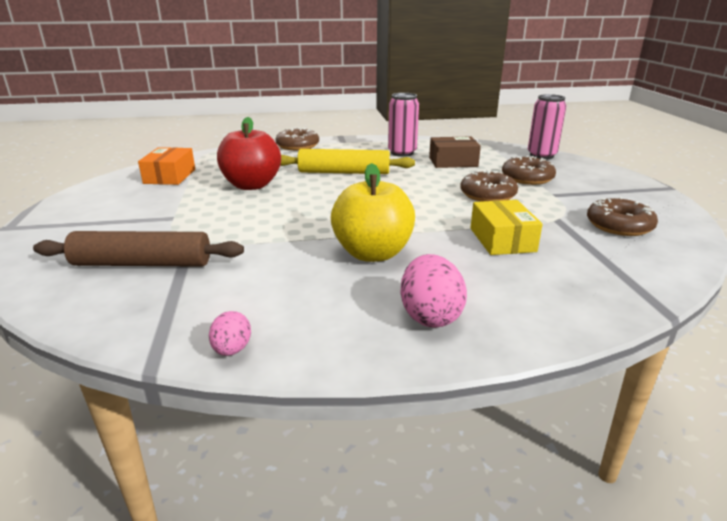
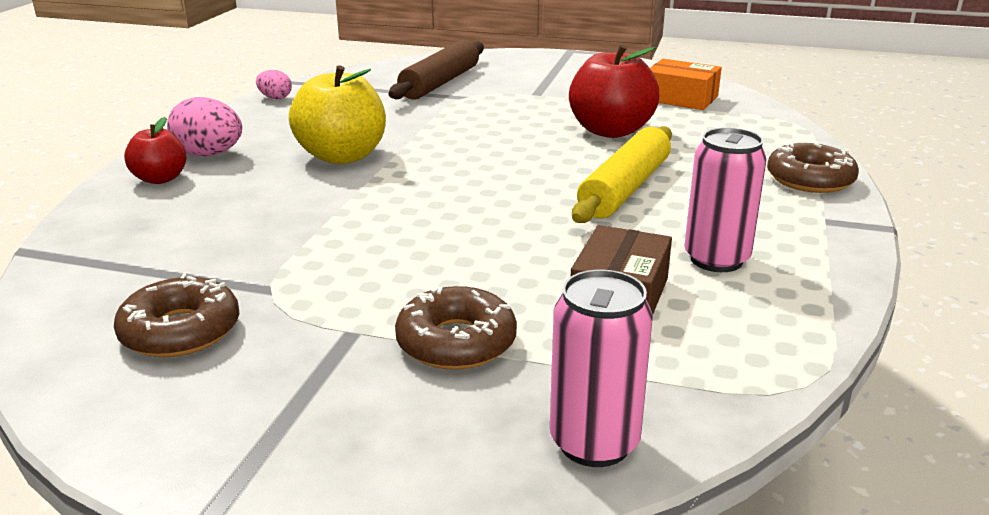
camera: 115 degrees right, 0 degrees up
(487, 195) = (419, 269): brown donut -> none
(502, 240) = (274, 226): yellow box -> none
(503, 316) = (160, 179): none -> red apple

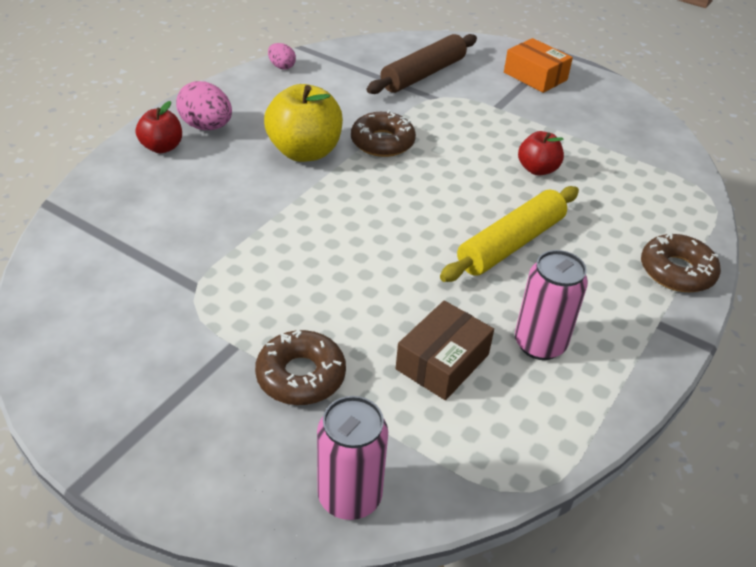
camera: 15 degrees right, 15 degrees up
(180, 331) = (122, 313): brown donut -> brown donut (382, 142)
(611, 131) = (537, 169): red apple -> red apple, size x0.58
(681, 98) = (623, 140): orange box -> orange box (535, 76)

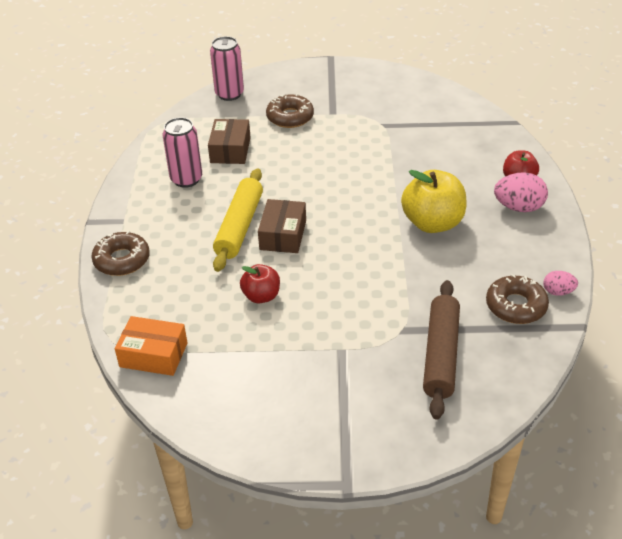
camera: 150 degrees right, 0 degrees up
(382, 142) = (392, 259): brown donut -> brown donut (516, 306)
(468, 212) = (283, 235): none -> brown box
(535, 76) = (341, 418): orange box -> orange box (153, 355)

